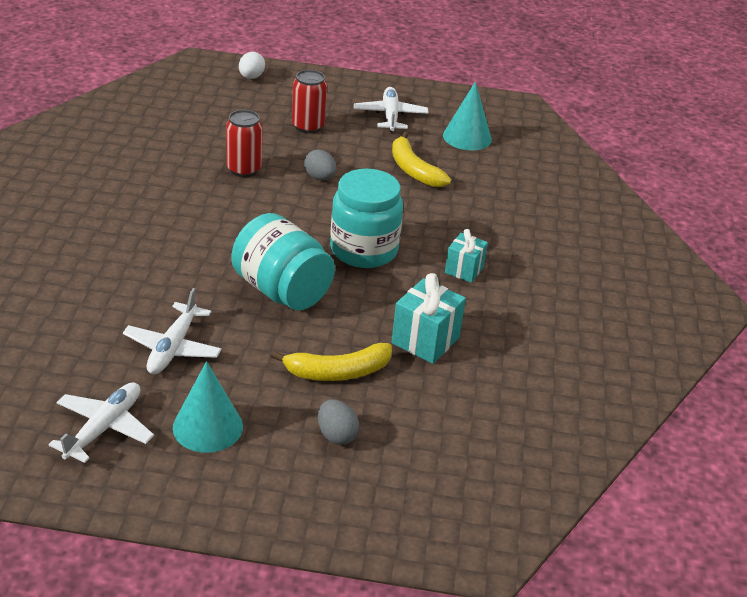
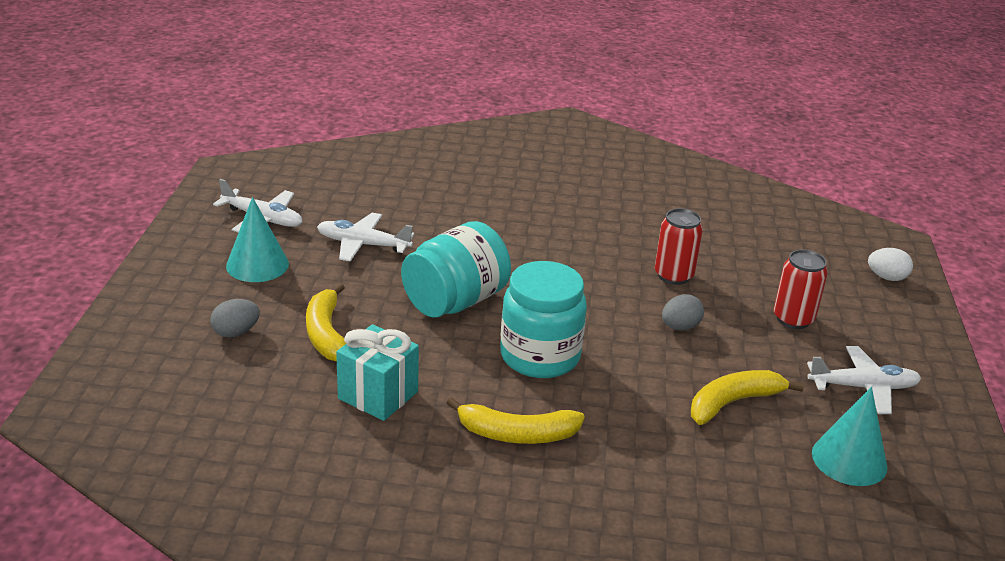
camera: 90 degrees right, 5 degrees down
(464, 270) = (517, 434): turquoise gift -> yellow banana

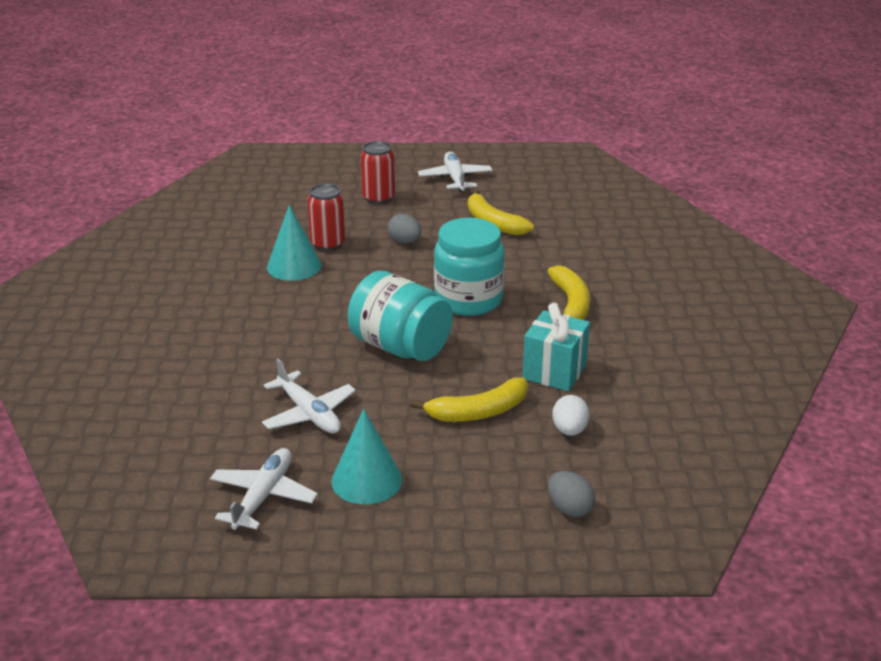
camera: 95 degrees left, 0 degrees up
(236, 332) = (496, 469): grey egg -> grey egg (569, 508)
(363, 245) = (309, 413): white plane -> white plane turned 45 degrees counterclockwise
(849, 459) = (535, 187): turquoise cone -> turquoise cone (294, 266)
(886, 277) = (309, 162): white egg -> white egg (569, 430)

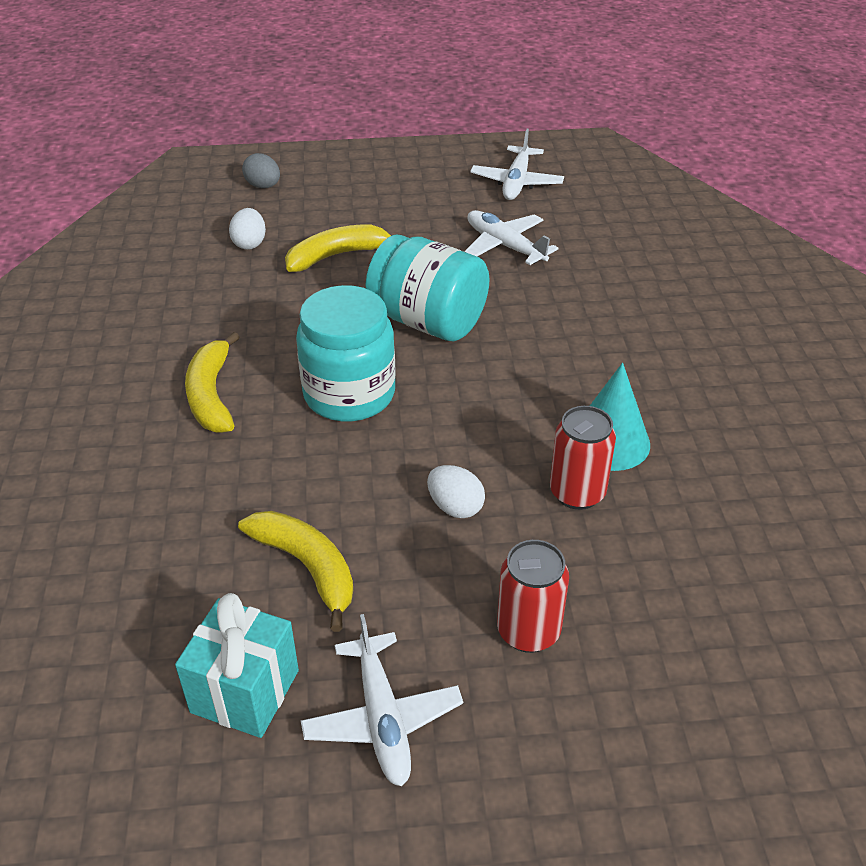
camera: 175 degrees right, 10 degrees up
(366, 480) = (434, 197): turquoise cone -> none
(405, 241) = (455, 507): grey egg -> white egg
(554, 372) = (252, 301): turquoise gift -> turquoise gift (245, 691)

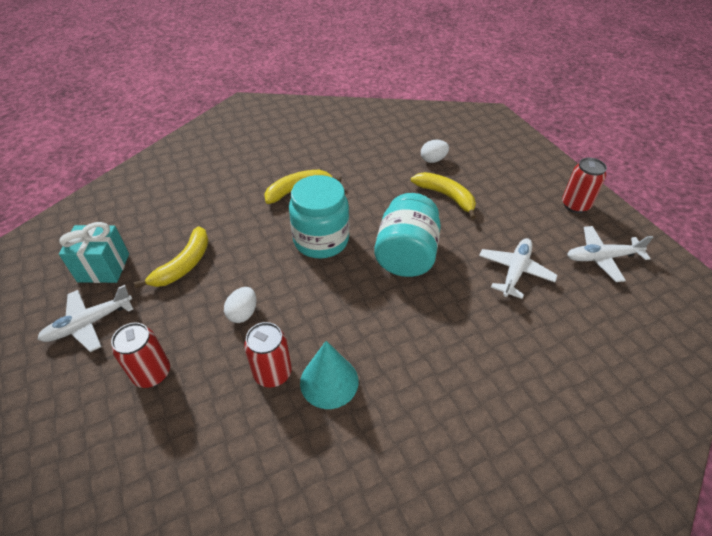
camera: 70 degrees right, 5 degrees up
(263, 186) = (493, 146): grey egg -> none
(423, 167) = (575, 205): none -> red can

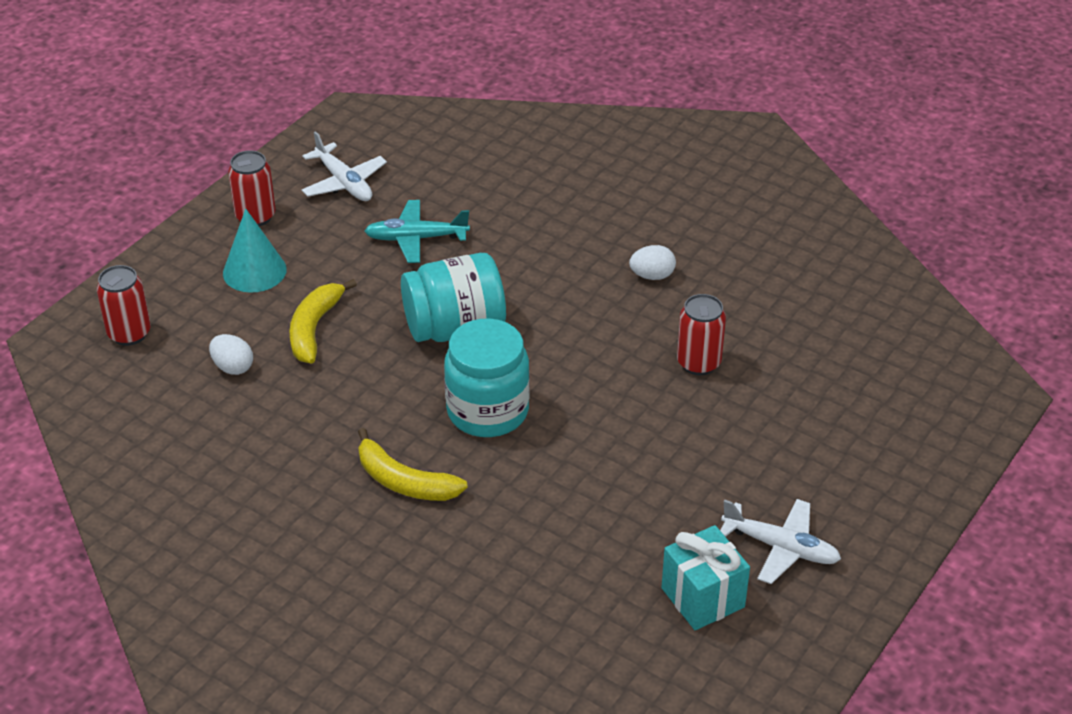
camera: 120 degrees left, 5 degrees down
(152, 373) = (780, 451): red can -> red can (129, 333)
(184, 265) = (631, 519): yellow banana -> none
(243, 313) = (652, 423): white egg -> white egg (652, 276)
(329, 381) = (671, 321): turquoise cone -> turquoise cone (254, 271)
(515, 271) = (416, 238): white plane -> turquoise plane

